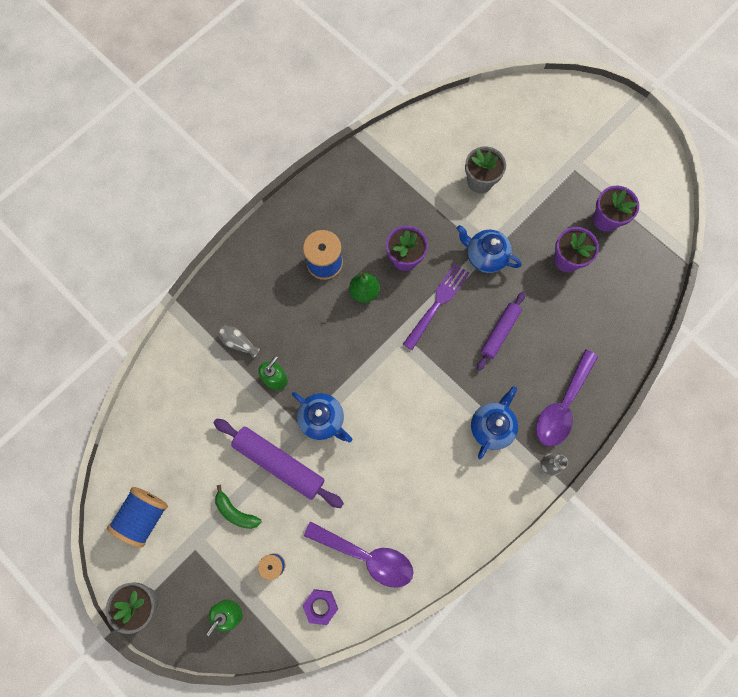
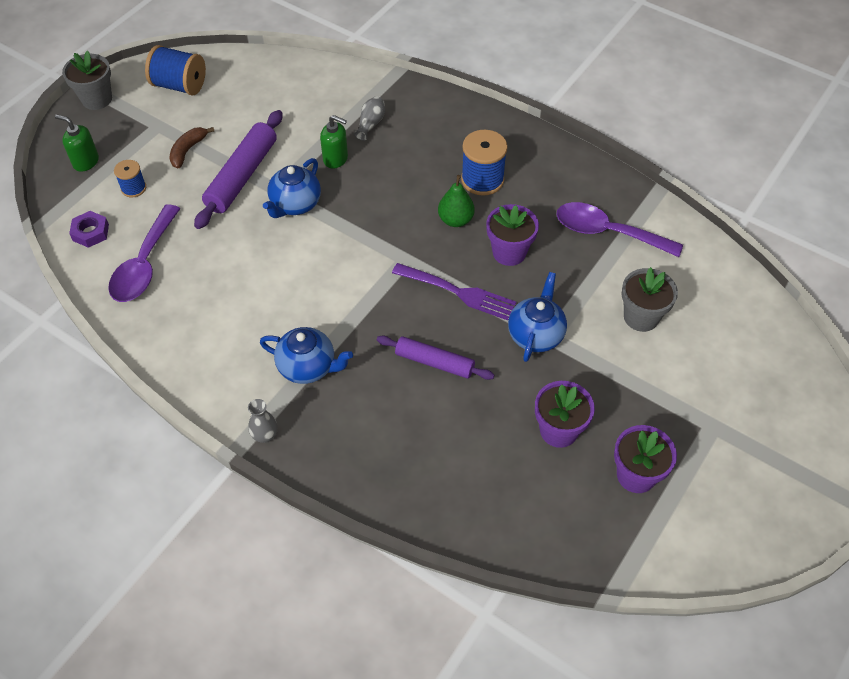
camera: 80 degrees right, 20 degrees down
(236, 512) = (188, 150): green banana -> brown banana
(562, 405) = (347, 444): purple spoon -> purple spoon (607, 232)

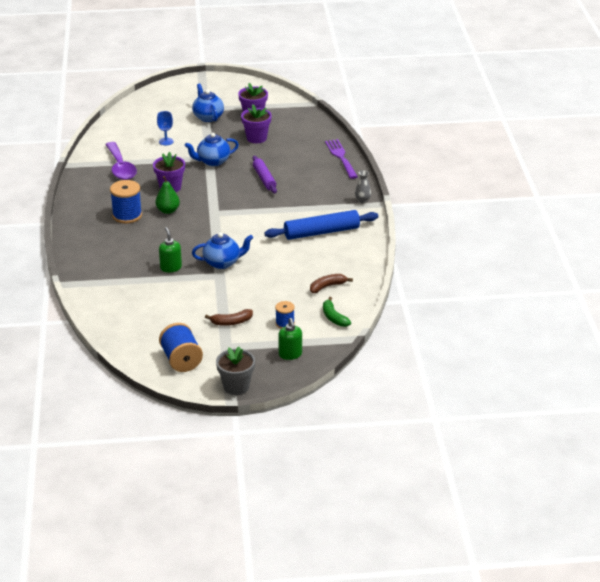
camera: 130 degrees left, 20 degrees down
(90, 232) = (334, 317): purple nut -> green banana
(144, 264) = (327, 286): purple spoon -> brown banana
(242, 176) = (225, 291): purple rolling pin -> none
(248, 335) = (321, 232): none -> blue rolling pin
(308, 367) = (314, 208): blue teapot -> blue teapot (208, 117)
(371, 124) = (126, 270): grey vase -> none
(457, 292) = (215, 190): purple fork -> purple fork (341, 158)
(641, 317) = (166, 141): grey flower pot -> blue goblet

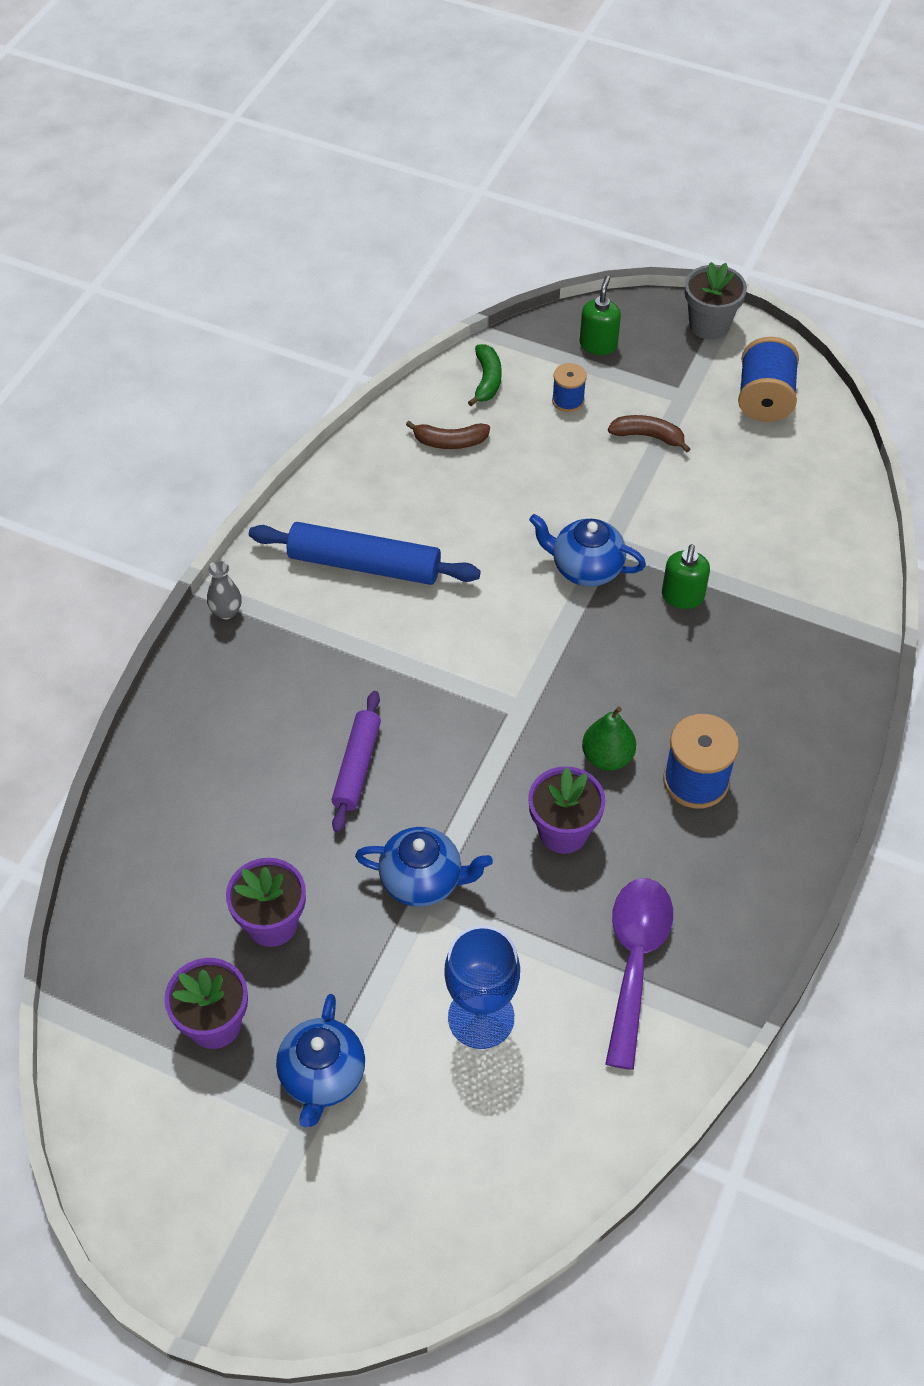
camera: 150 degrees left, 20 degrees up
(166, 141) = (481, 1017): blue goblet -> blue goblet, size x1.74
(341, 158) = (155, 759): purple fork -> none

